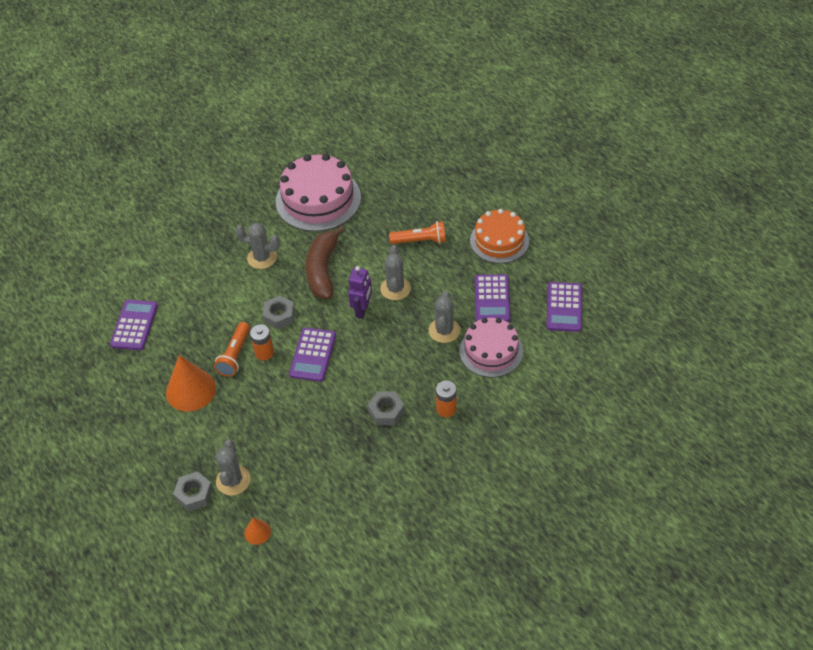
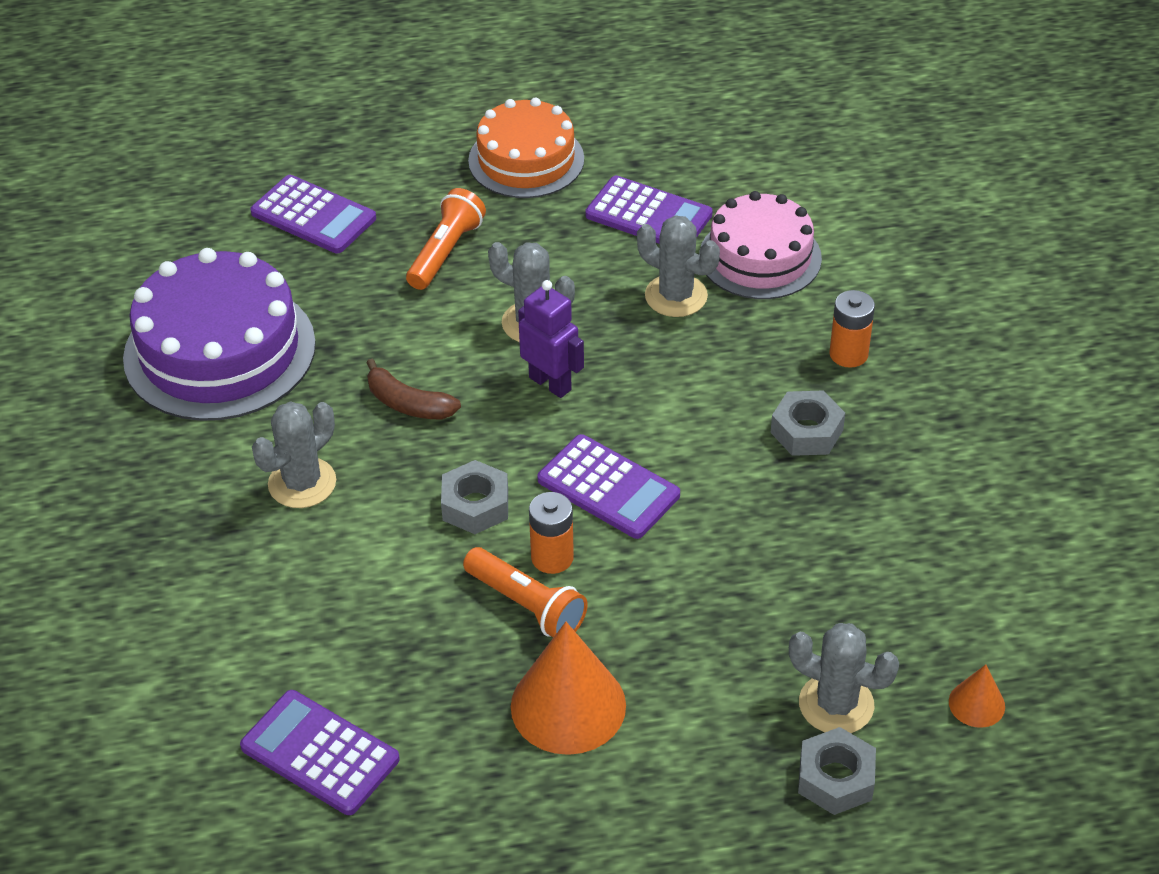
camera: 65 degrees left, 5 degrees down
(318, 199) = (219, 351): pink cake -> purple cake
(323, 270) = (408, 403): brown banana -> brown banana, size x0.57
(564, 307) = (727, 143): purple calculator -> purple calculator (313, 216)

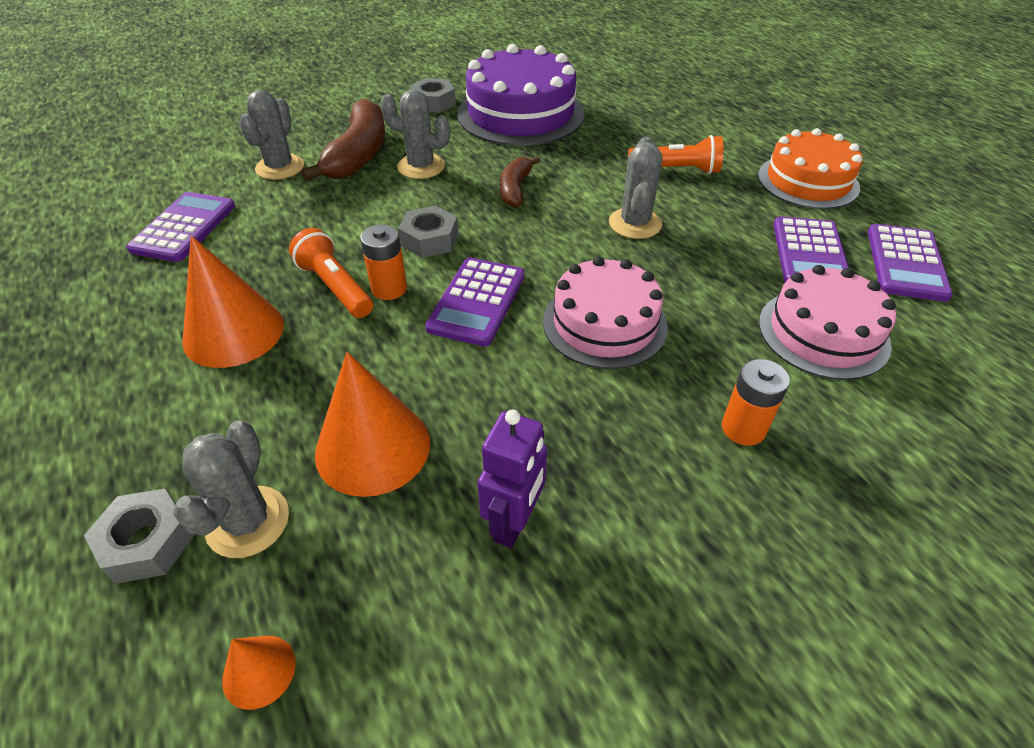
camera: 70 degrees right, 0 degrees up
(230, 544) = (358, 155): none -> brown banana
(313, 216) = (665, 115): purple calculator -> purple calculator (906, 263)
(527, 605) = (335, 287): orange flashlight -> orange flashlight turned 120 degrees clockwise
(550, 383) = (575, 246): purple robot -> purple robot (514, 522)
(676, 296) = (726, 291): grey cactus -> grey cactus (280, 167)
(685, 399) = (604, 323): none -> pink cake
(781, 605) = (373, 447): none -> orange cone
(806, 431) = (613, 417): grey nut -> grey nut (433, 103)

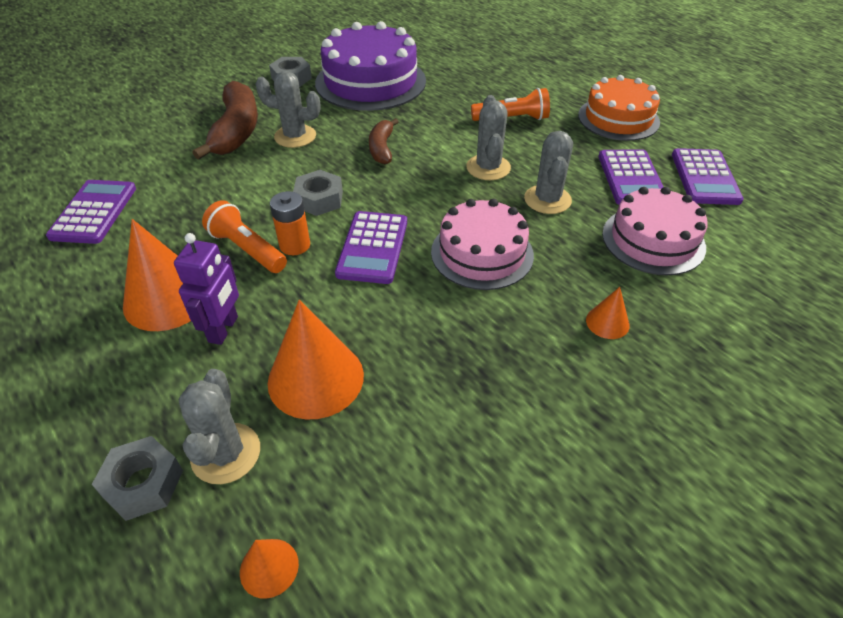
camera: 10 degrees left, 0 degrees up
(280, 167) = (167, 149): grey cactus -> grey cactus (547, 200)
(514, 522) = (446, 420): purple robot -> purple robot (224, 329)
(743, 428) = (607, 322): orange battery -> orange cone

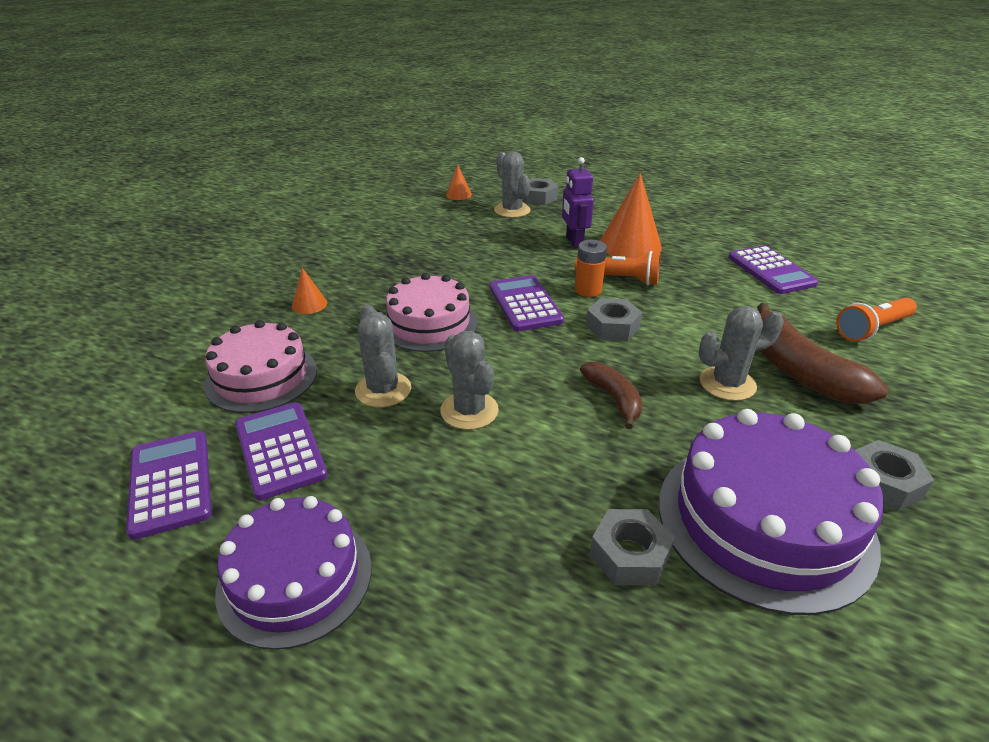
camera: 155 degrees right, 10 degrees down
(316, 378) = (494, 238): orange cone -> none
(448, 88) = (629, 555): none -> grey nut
(512, 119) = (478, 510): orange flashlight -> orange flashlight (872, 329)
(618, 118) = (295, 578): orange cake -> purple cake

